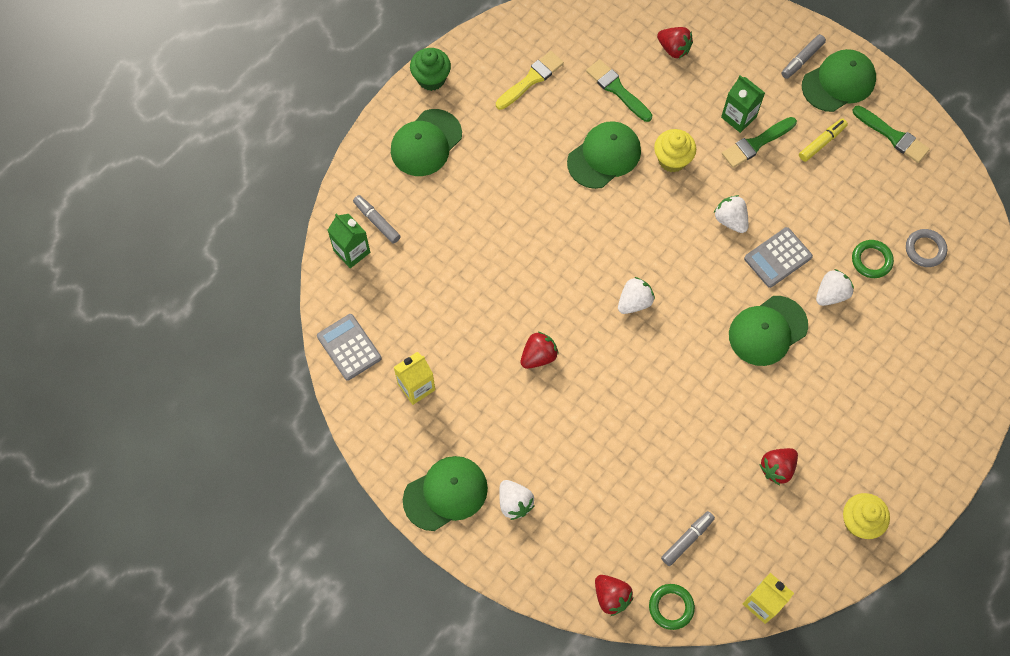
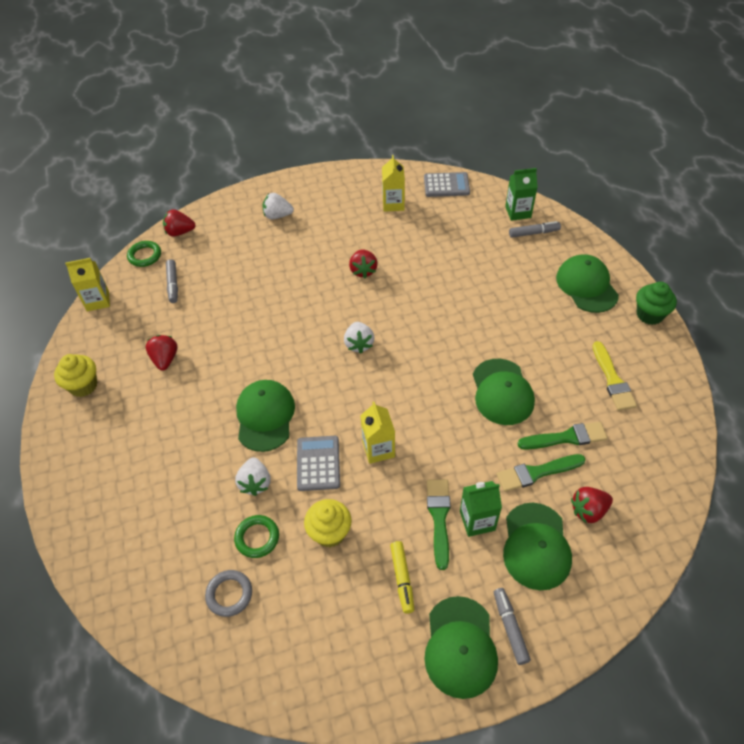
camera: 125 degrees right, 15 degrees down
(445, 493) = (313, 189): green cap -> green cap (536, 546)
(672, 160) = (466, 439): yellow cupcake -> yellow cupcake (329, 532)
(730, 220) = (378, 449): white strawberry -> yellow carton
(893, 136) = (363, 657): green brush -> green brush (536, 473)

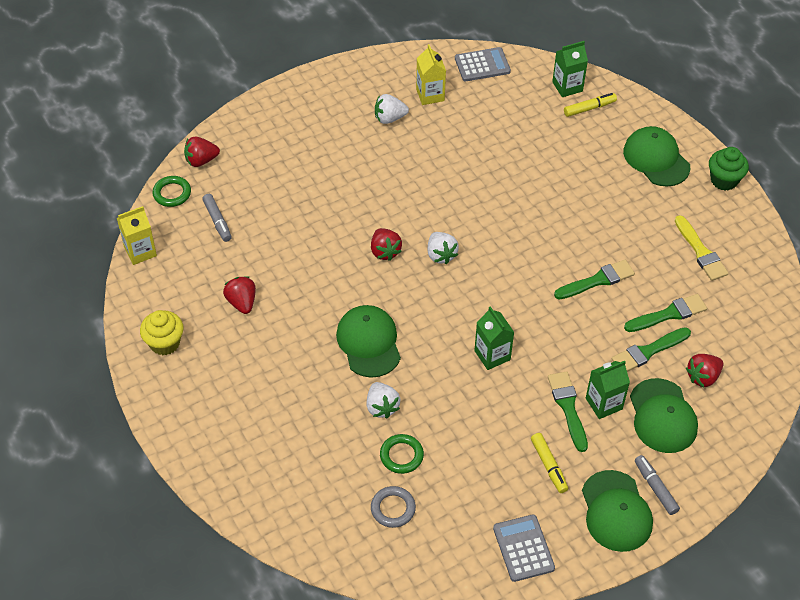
camera: 15 degrees left, 0 degrees up
(277, 216) = (305, 126): white strawberry -> white strawberry (389, 118)
(318, 463) = (437, 378): grey calculator -> grey calculator (523, 548)
(329, 532) = (469, 438): yellow cupcake -> none
(363, 271) = (420, 176): red strawberry -> red strawberry (385, 251)
(378, 449) = (492, 355): yellow carton -> green carton
(502, 392) = (597, 280): green cap -> green brush
(533, 233) = (589, 108): grey marker -> yellow marker

